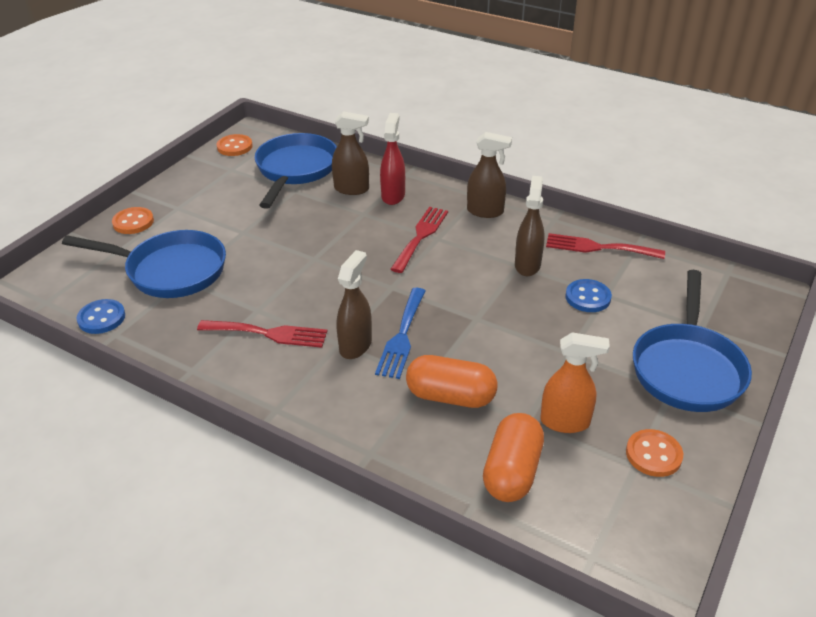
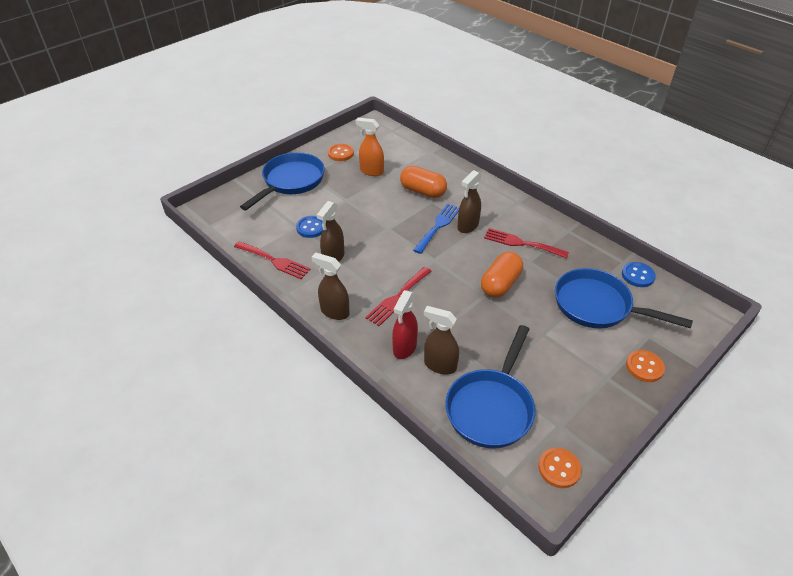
camera: 165 degrees left, 5 degrees up
(512, 471) = (408, 158): orange capsule -> orange capsule (500, 284)

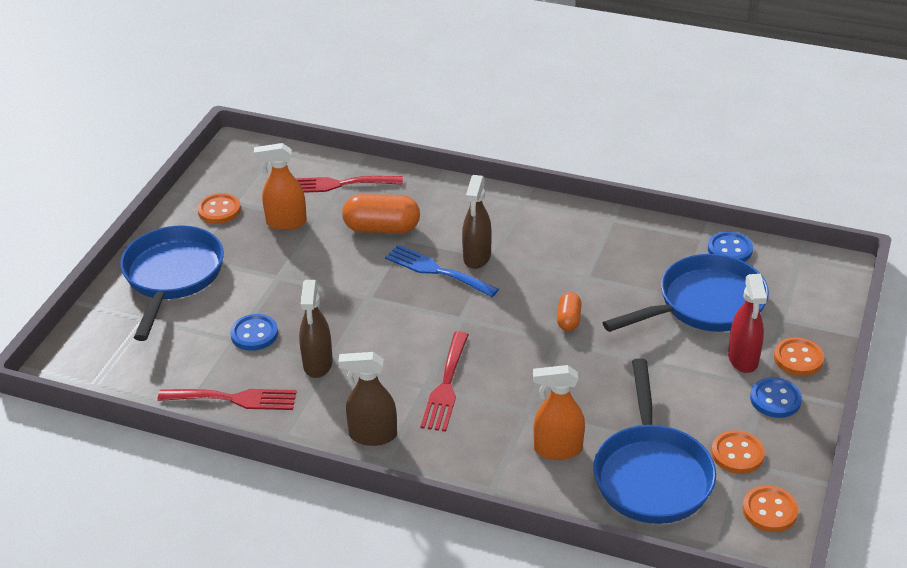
camera: 25 degrees left, 5 degrees down
(404, 348) = (498, 445): red spray bottle -> red spray bottle (743, 359)
(438, 226) = (436, 271): blue fork -> blue fork turned 60 degrees counterclockwise
(440, 365) = (557, 449): brown spray bottle -> orange spray bottle
(500, 284) = (568, 319): orange capsule -> orange capsule, size x0.56
(521, 243) = (562, 257): red fork -> red fork (338, 184)
(560, 417) = (737, 454): none -> orange button
(598, 306) = (704, 305): blue pan -> blue pan turned 150 degrees clockwise
(610, 389) = (775, 399): none -> blue button

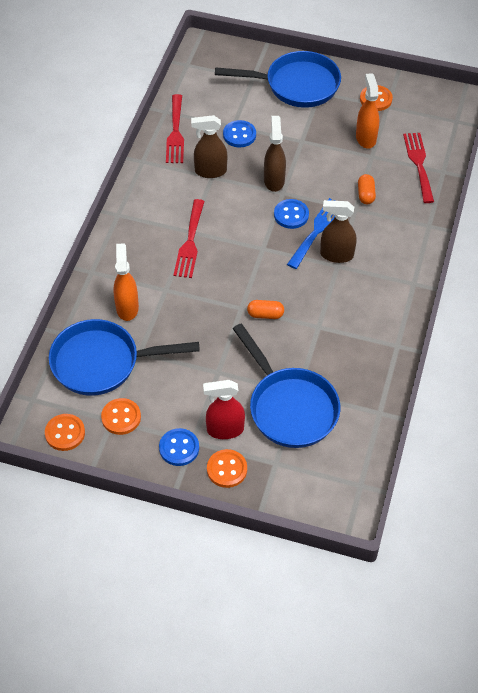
camera: 85 degrees right, 15 degrees up
(372, 435) = (141, 206): brown spray bottle -> brown spray bottle (274, 180)
(382, 228) = (365, 194): orange capsule -> orange capsule, size x0.56
(446, 386) = (190, 242): red fork -> red fork turned 90 degrees counterclockwise
(730, 249) = (365, 431): blue button -> blue button (291, 215)

